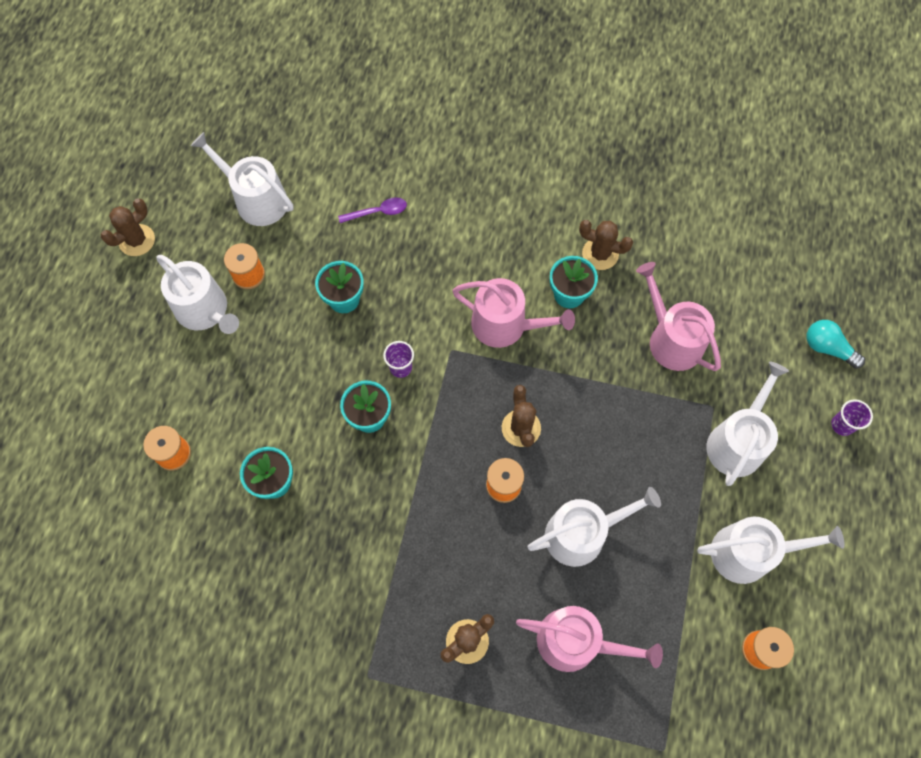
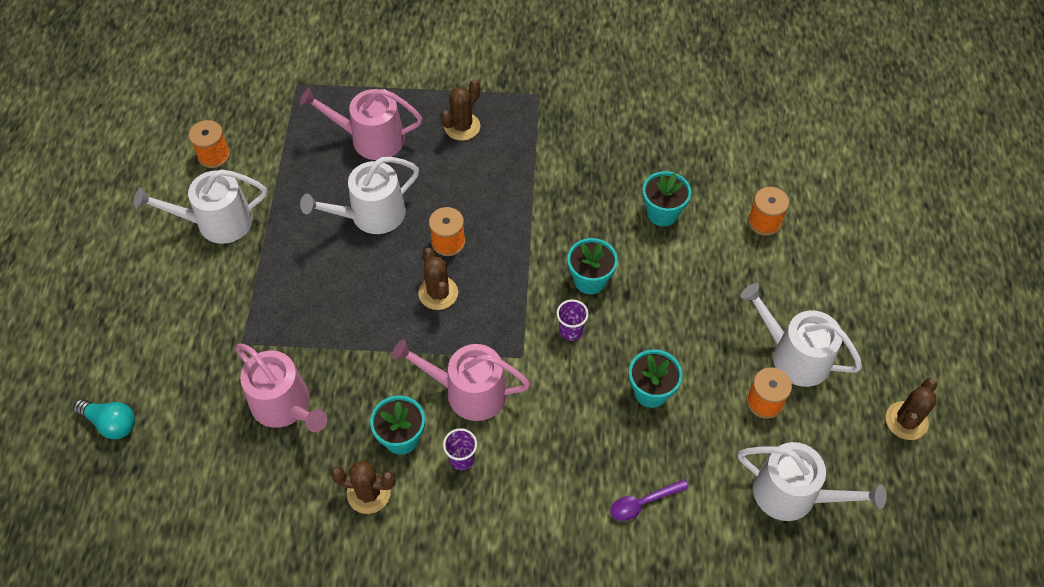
camera: 170 degrees right, 10 degrees down
(737, 441) = (220, 314): white watering can -> none
(842, 425) = (109, 345): purple cup -> purple cup (461, 459)

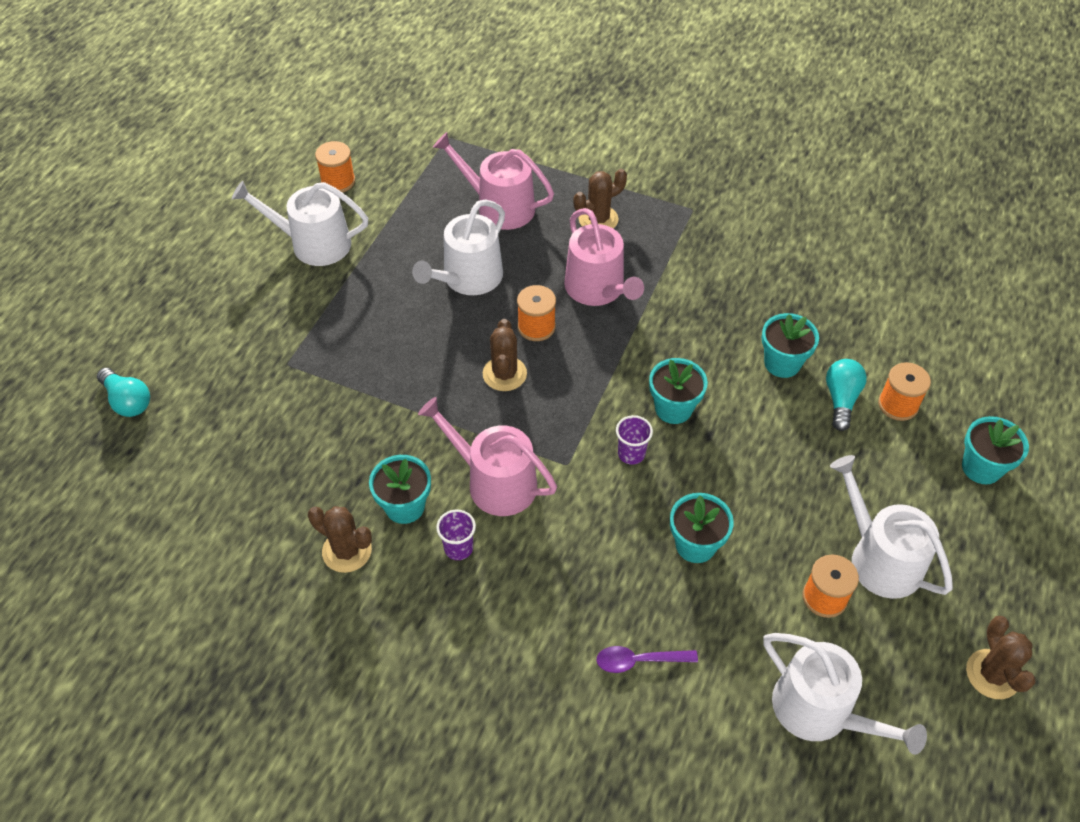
camera: 20 degrees right, 5 degrees down
(285, 406) = (301, 437): pink watering can -> pink watering can (598, 289)
(371, 215) = (468, 278): white watering can -> white watering can turned 45 degrees counterclockwise
(719, 231) = (841, 399): none -> turquoise light bulb
(844, 255) = (981, 468): none -> turquoise flower pot
(906, 421) = (992, 674): brown cactus -> brown cactus turned 60 degrees counterclockwise

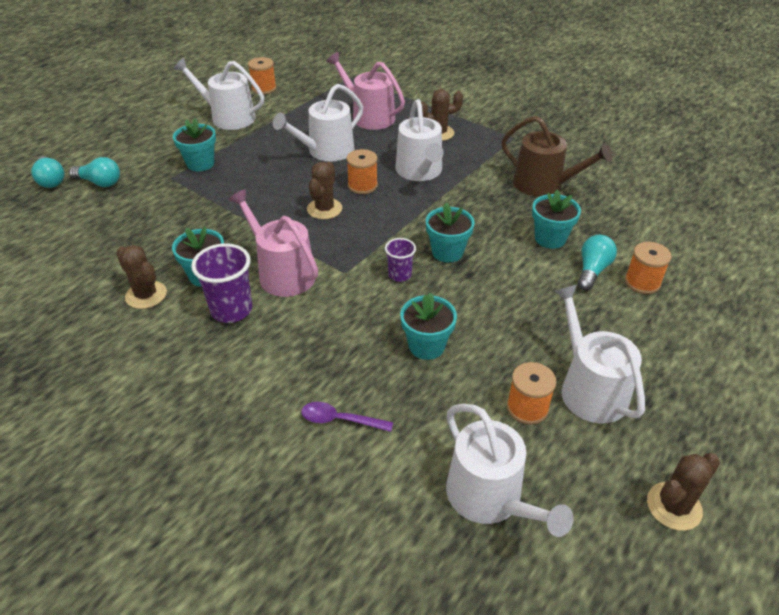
camera: 15 degrees right, 10 degrees down
(197, 391) = (100, 182): none -> turquoise light bulb
(458, 548) = (231, 310): purple cup -> purple cup, size x1.71
(598, 289) = (420, 171): pink watering can -> white watering can
(751, 281) = (544, 185): none -> brown watering can
(981, 468) = (707, 340): turquoise flower pot -> turquoise flower pot (200, 164)
(992, 674) = (674, 506): brown cactus -> brown cactus turned 45 degrees clockwise

